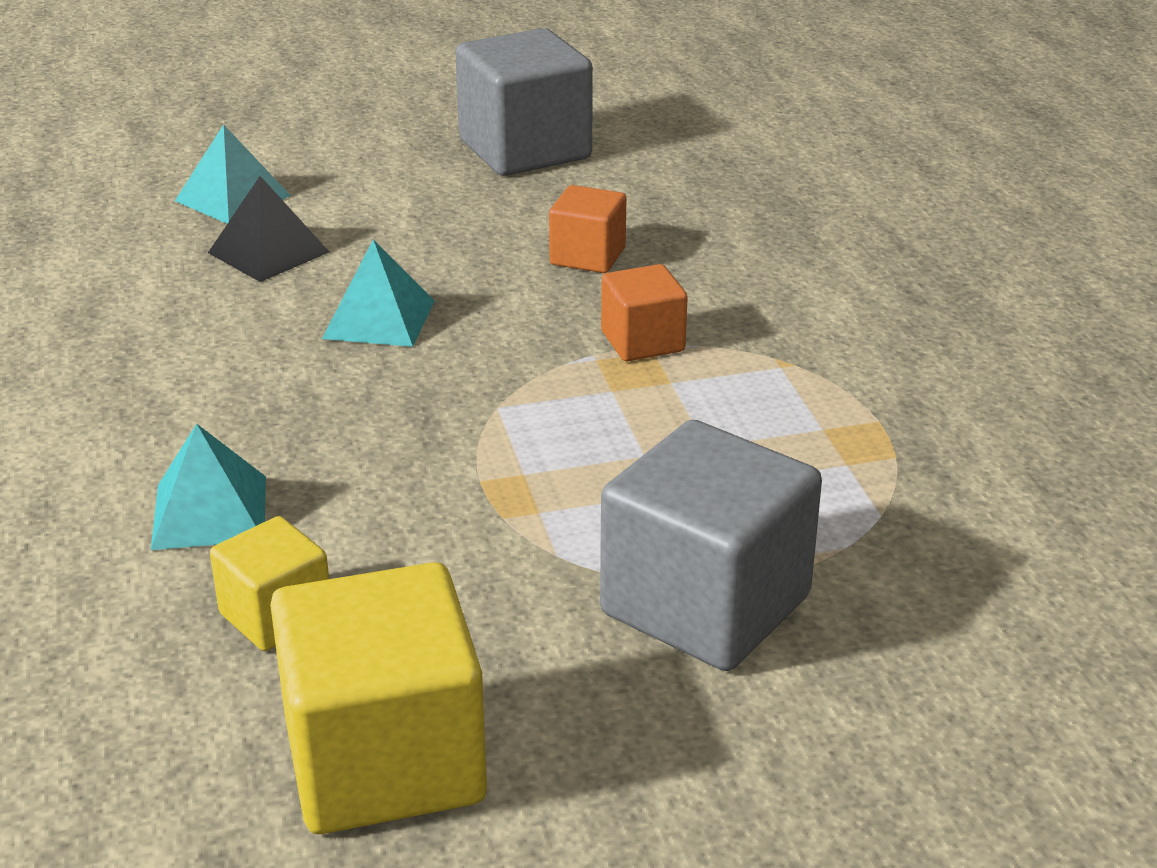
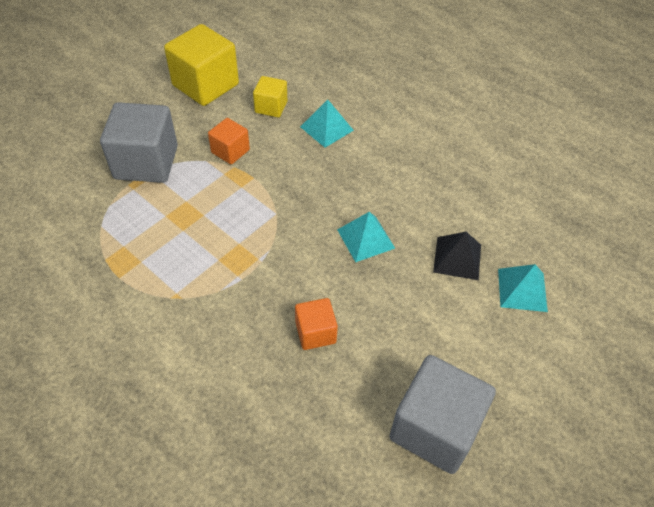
camera: 145 degrees right, 20 degrees up
(642, 341) = (246, 279): orange cube -> orange cube (230, 151)

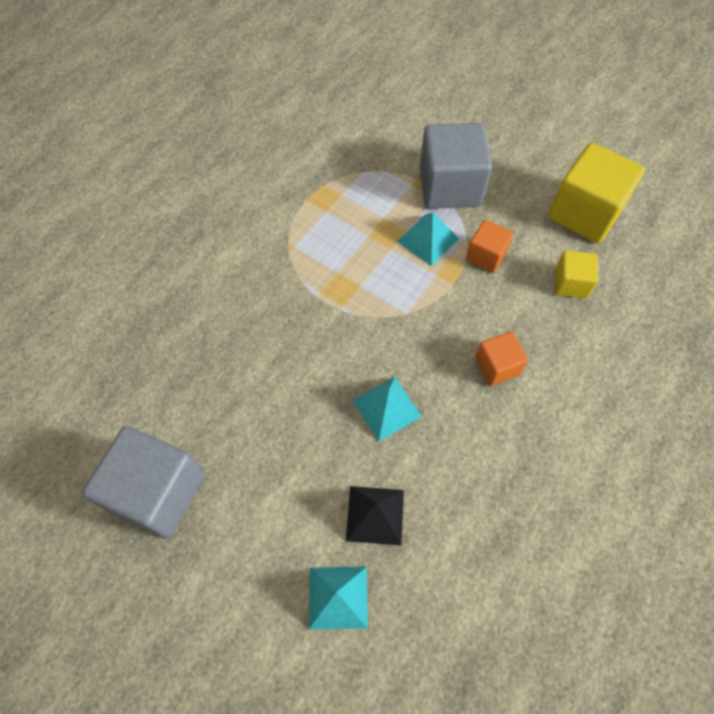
camera: 85 degrees right, 10 degrees up
(315, 332) = (260, 370): orange cube -> orange cube (497, 366)
(326, 128) = (553, 348): turquoise pyramid -> turquoise pyramid (428, 240)

